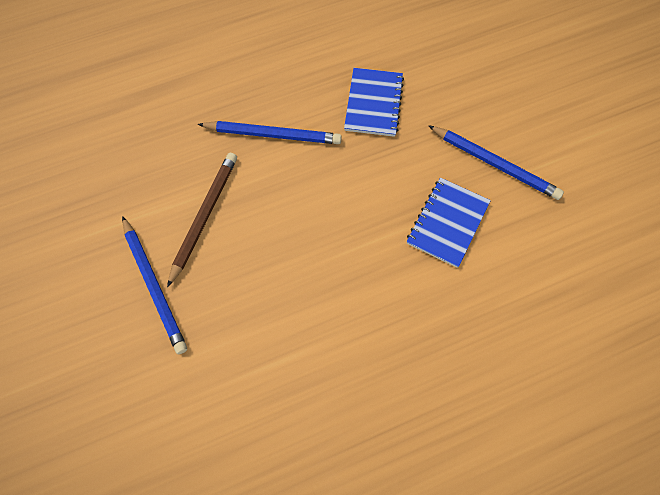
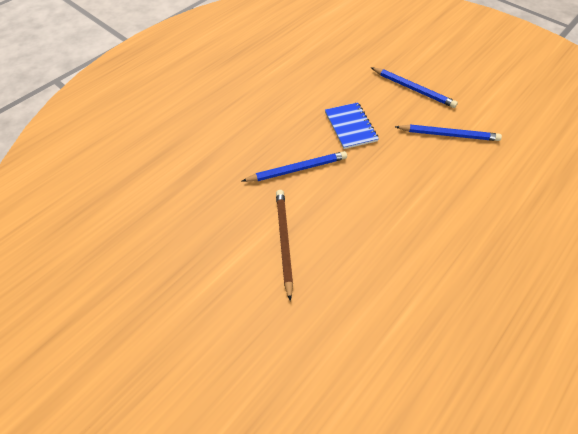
camera: 25 degrees left, 10 degrees down
(154, 286) = (277, 305): blue pencil -> blue pencil (413, 89)
(447, 223) = (446, 180): blue notebook -> none

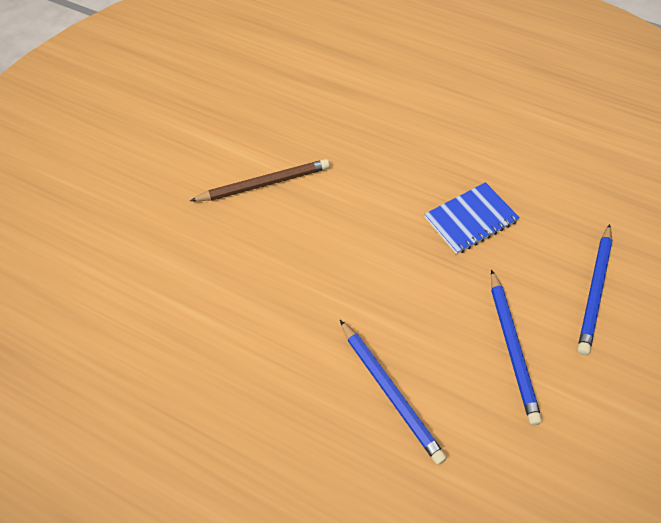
camera: 75 degrees right, 0 degrees up
(297, 169) = (371, 176): blue pencil -> blue pencil (390, 392)

